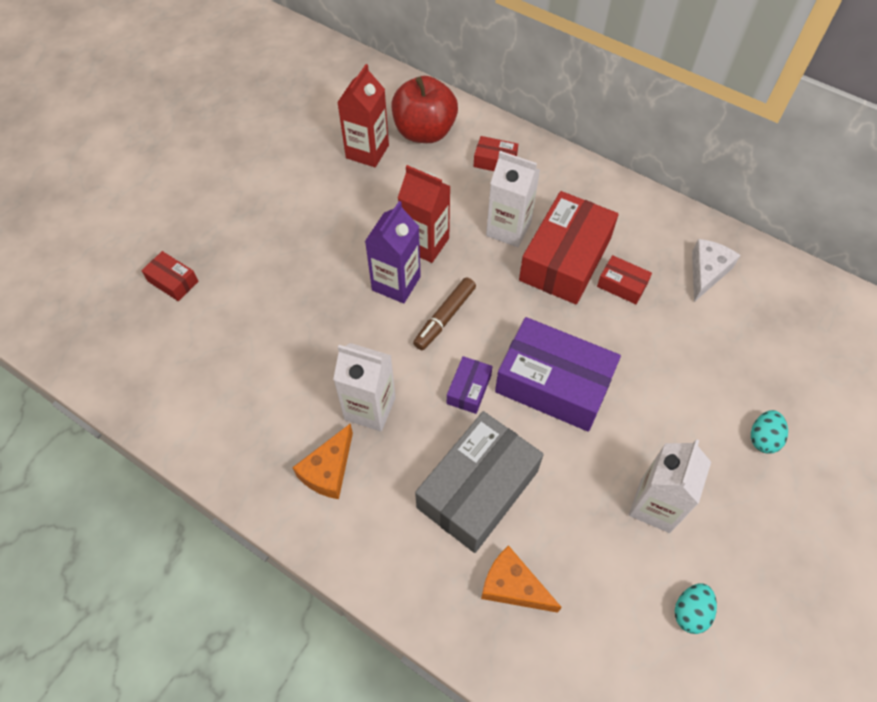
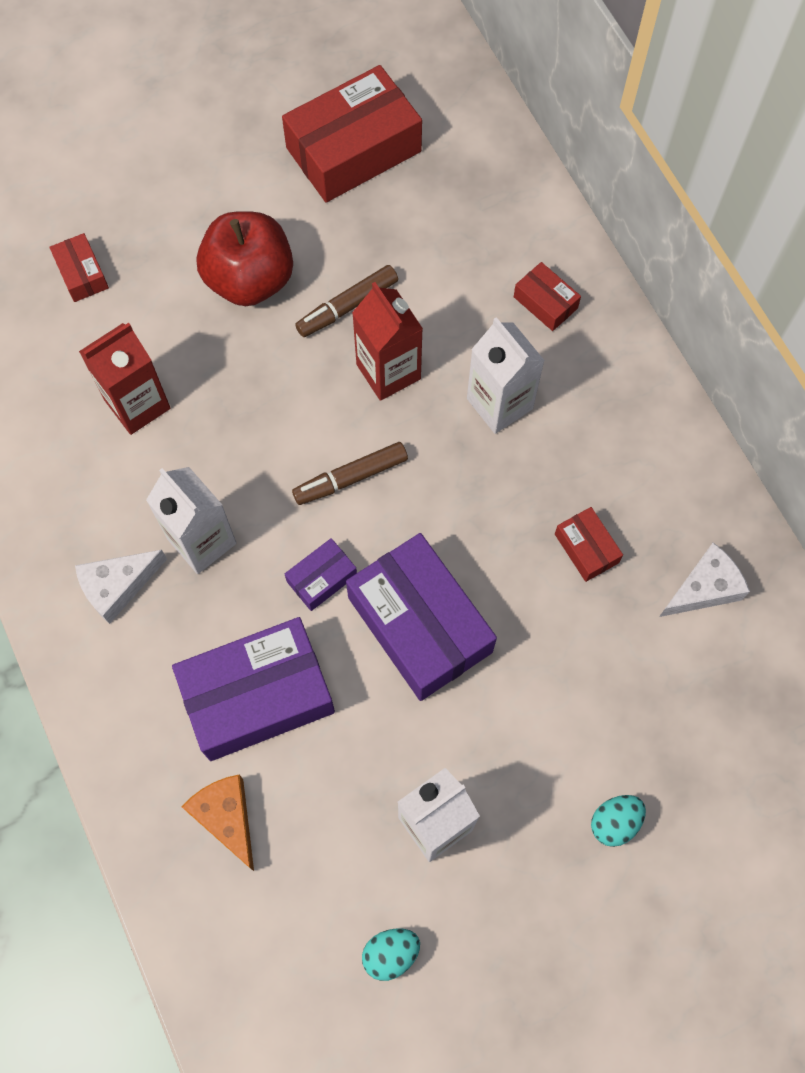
camera: 30 degrees right, 10 degrees up
(328, 470) = (117, 586): orange cheese -> white cheese
(367, 151) = (397, 211): red carton -> red carton (137, 404)
(372, 218) = (347, 306): none -> brown marker
(396, 283) = (323, 405): purple carton -> none
(424, 132) = (485, 217): red apple -> red apple (250, 279)
(477, 489) = (257, 695): grey box -> purple box
(565, 259) = (540, 479): red box -> red box (353, 149)

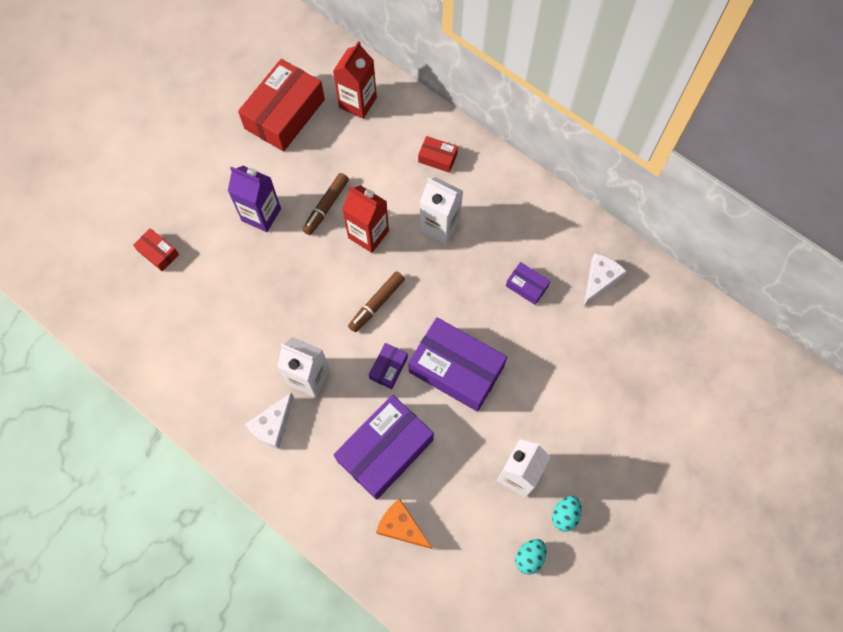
camera: 25 degrees left, 0 degrees up
(137, 404) = (231, 315): red carton -> red carton (357, 102)
(250, 279) = (261, 214): red apple -> purple carton
(586, 548) = (526, 286): red box -> purple box
(614, 822) = (613, 429): turquoise egg -> turquoise egg (565, 515)

